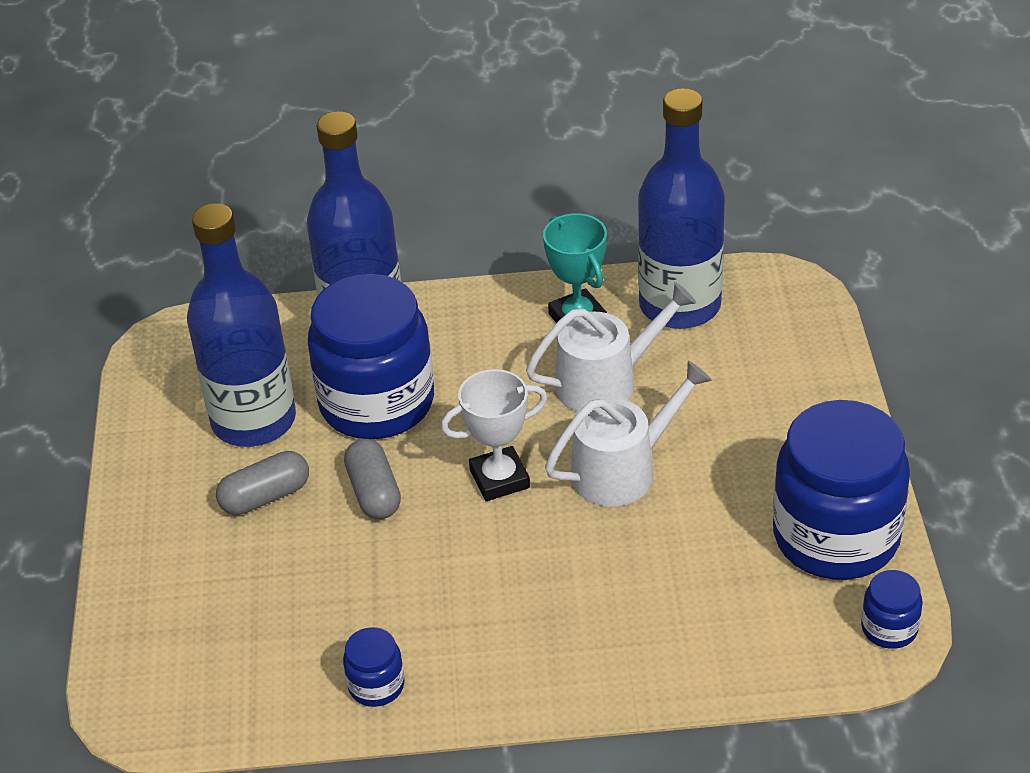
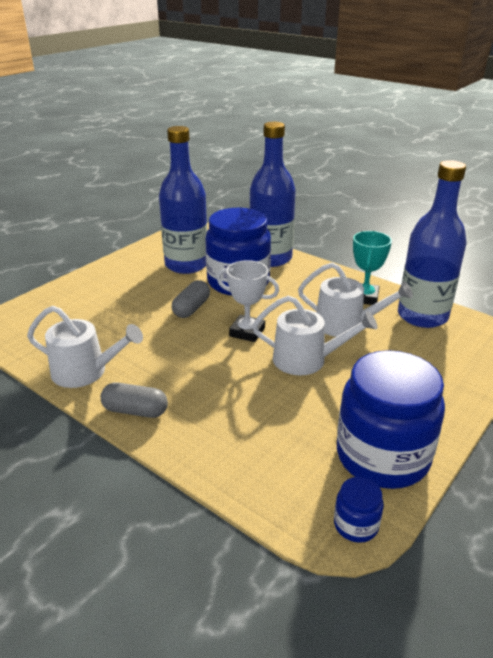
camera: 40 degrees right, 10 degrees down
(265, 497) = (152, 288): grey capsule -> grey capsule (135, 411)
(376, 685) = (85, 372): blue jar -> white watering can

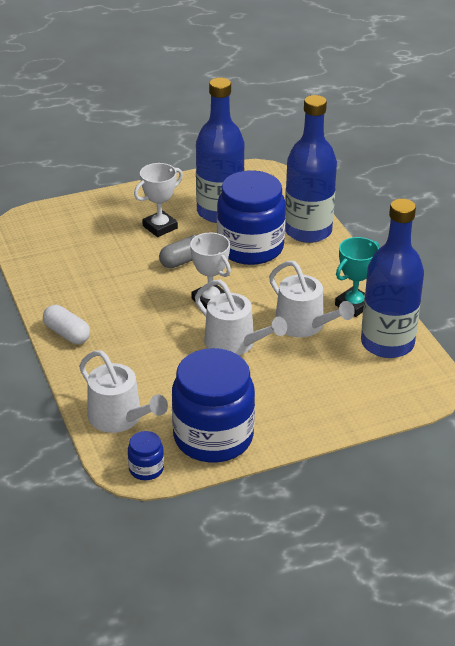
camera: 30 degrees right, 5 degrees up
(85, 372) = (54, 288): white watering can -> white watering can (119, 418)
(135, 411) = (67, 334): grey capsule -> white capsule
(145, 289) = (160, 227): none -> white trophy

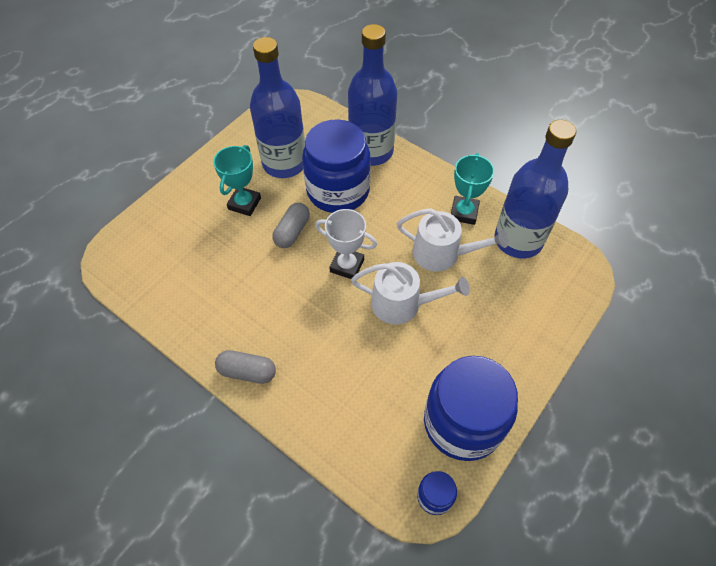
camera: 30 degrees left, 20 degrees up
(67, 334) = (247, 371): white capsule -> grey capsule
(119, 418) = (367, 448): white watering can -> none
(160, 227) = (244, 203): white trophy -> turquoise trophy

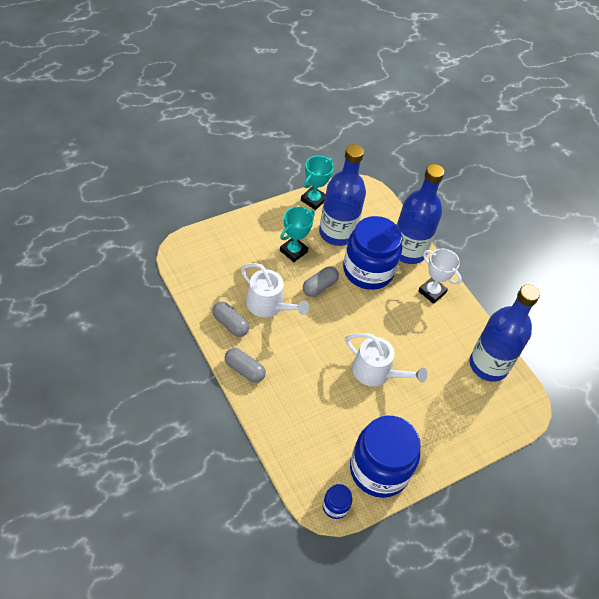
camera: 15 degrees right, 5 degrees down
(206, 322) = (230, 324): none -> grey capsule
(347, 265) = (348, 328): white trophy -> white trophy (432, 292)
(442, 253) = (424, 350): white watering can -> white watering can (268, 305)
(464, 212) = (457, 327): turquoise trophy -> turquoise trophy (313, 200)

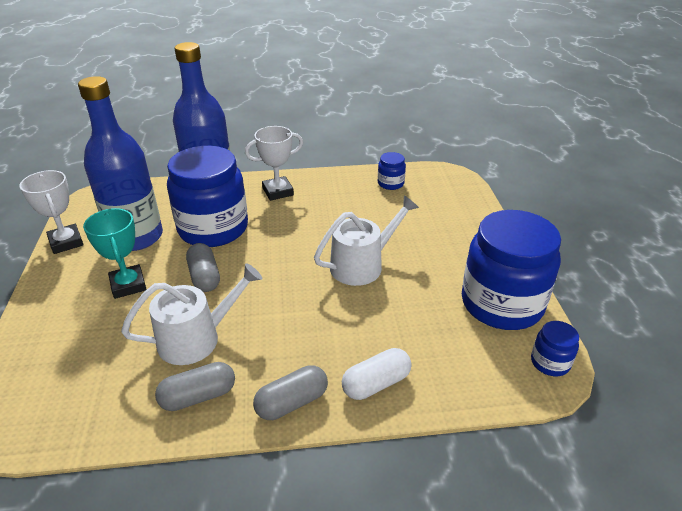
camera: 60 degrees left, 15 degrees down
(275, 409) = (376, 383): none -> white capsule
(313, 200) = (66, 242): turquoise trophy -> white trophy
(488, 365) = (390, 183): blue bottle -> blue jar

